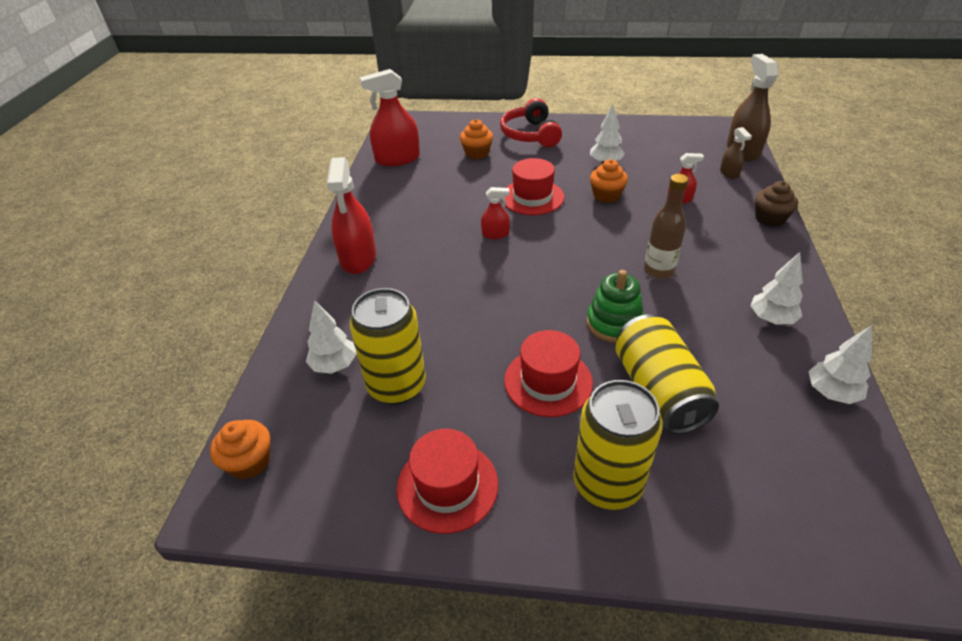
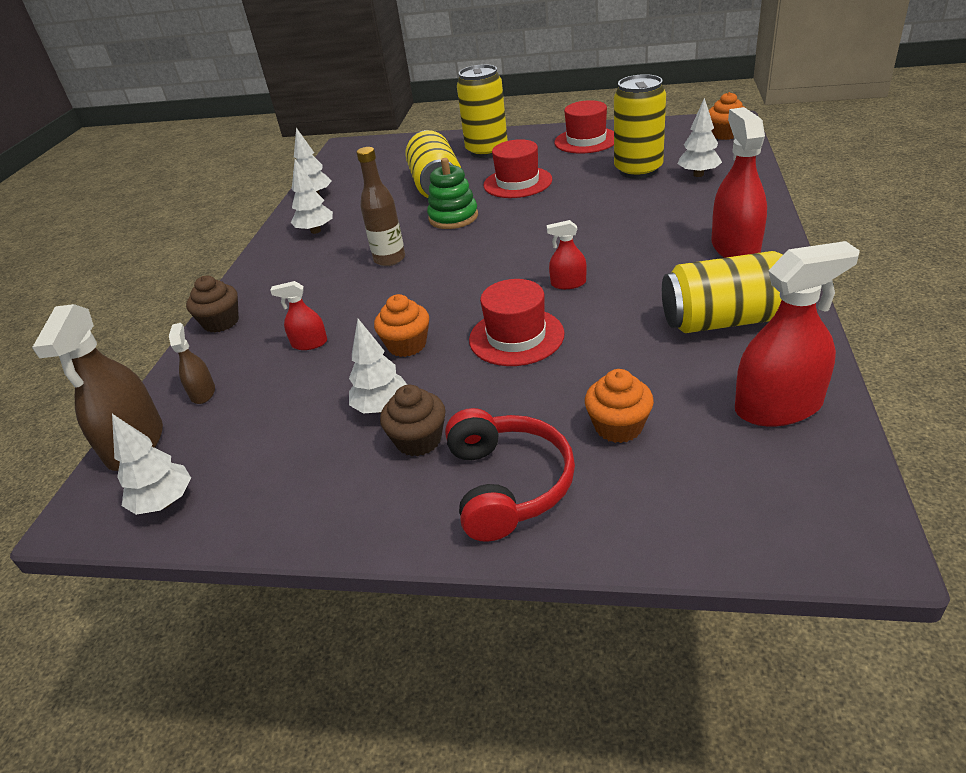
camera: 175 degrees left, 5 degrees down
(397, 201) = (727, 320): none -> yellow can
(578, 149) = (418, 440): none -> brown cupcake
(696, 130) = (165, 502): none -> white tree

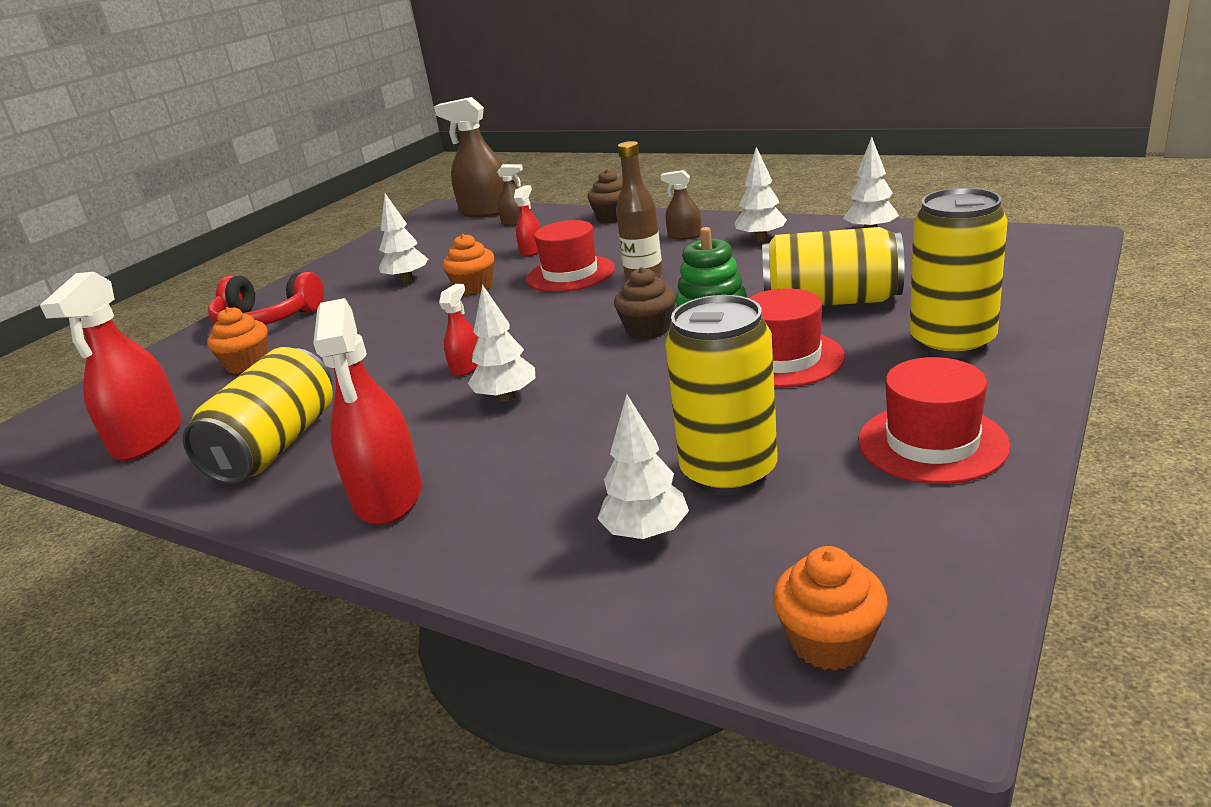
camera: 110 degrees right, 10 degrees down
(165, 502) = (416, 226): white tree -> white tree (506, 397)
(295, 266) = (684, 236): none -> brown spray bottle
(418, 440) = (353, 292): brown cupcake -> brown cupcake (648, 329)
(516, 337) = (416, 333): red hat -> red hat (570, 274)
(735, 247) = (388, 496): red spray bottle -> red spray bottle turned 60 degrees clockwise

